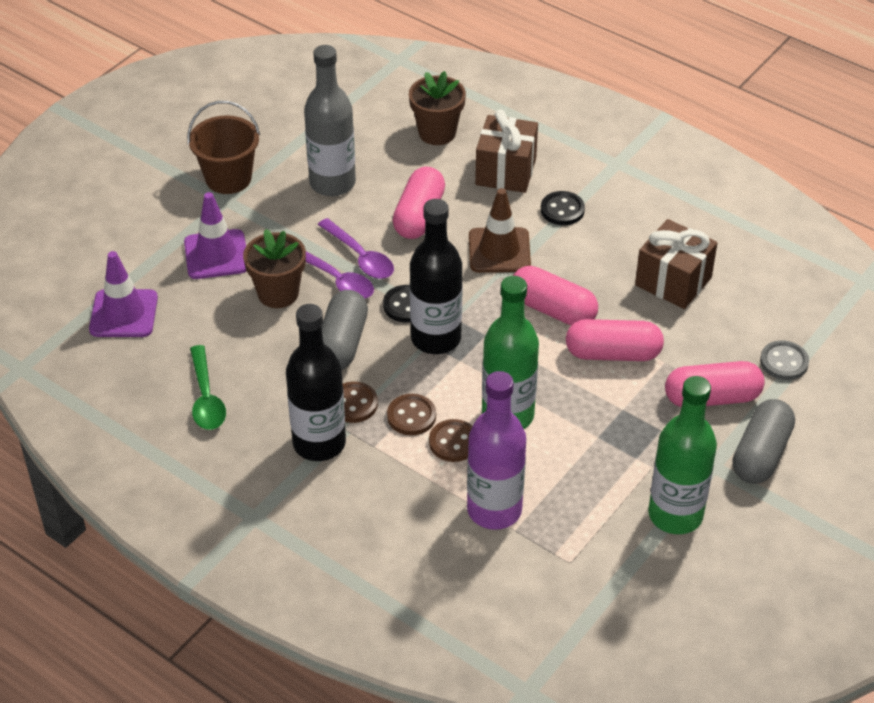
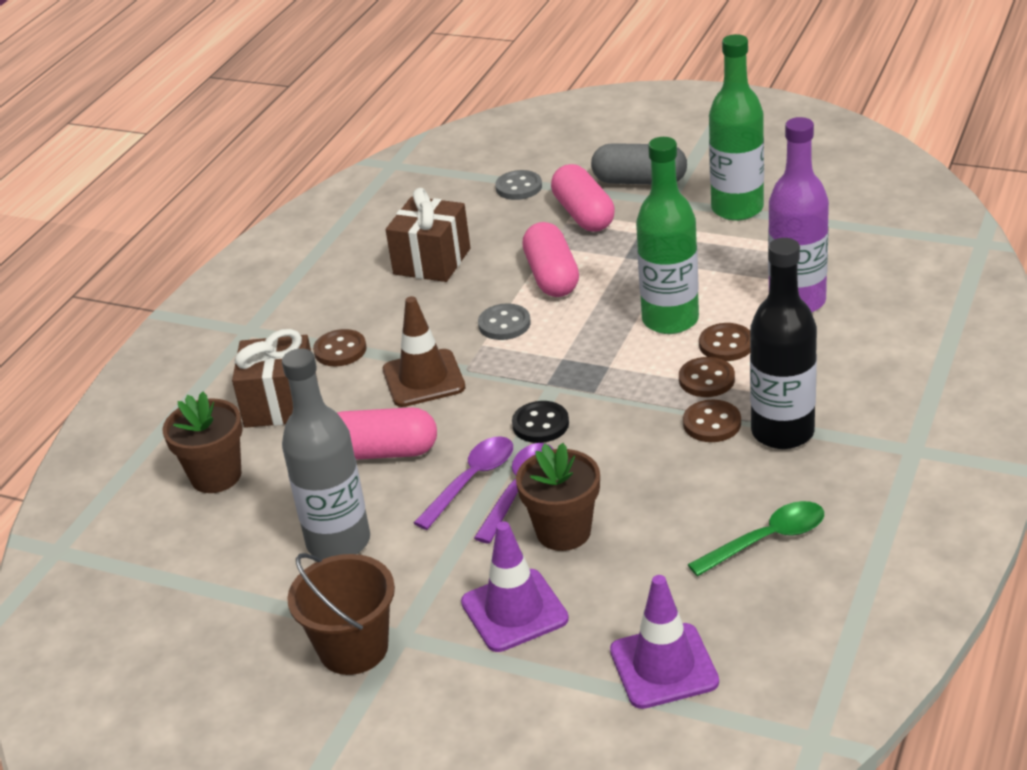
camera: 100 degrees left, 10 degrees down
(342, 343) = (623, 456): grey capsule -> none
(436, 338) = (583, 390): black bottle -> none
(553, 310) = (504, 324): pink capsule -> grey button
(562, 210) = (340, 350): black button -> brown button

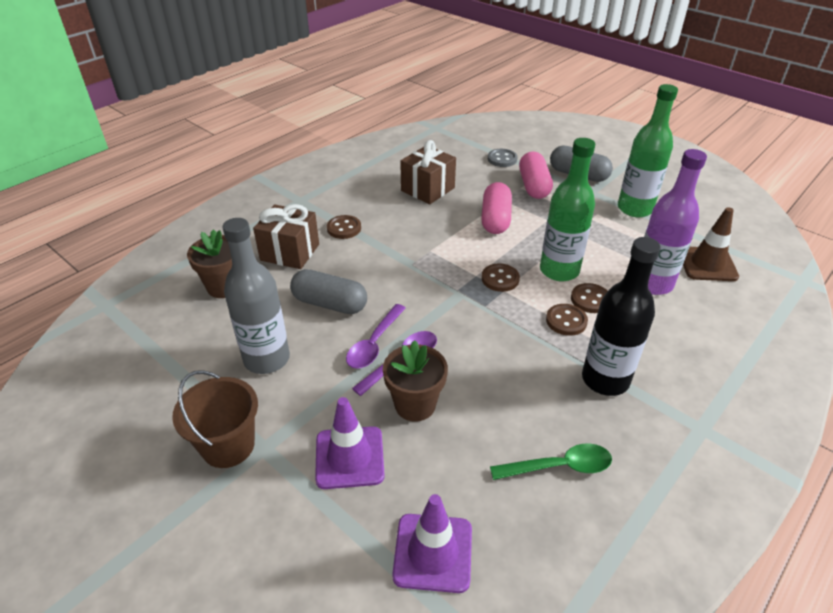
camera: 15 degrees right, 5 degrees up
(382, 452) = (330, 304): pink capsule -> grey capsule
(423, 379) = (382, 262): brown traffic cone -> brown traffic cone (707, 264)
(471, 480) = (374, 343): purple spoon -> purple spoon turned 150 degrees clockwise
(504, 324) = (451, 241): grey button -> none
(540, 424) = (439, 317): black button -> none
(712, 423) = (556, 355): brown button -> brown button (500, 279)

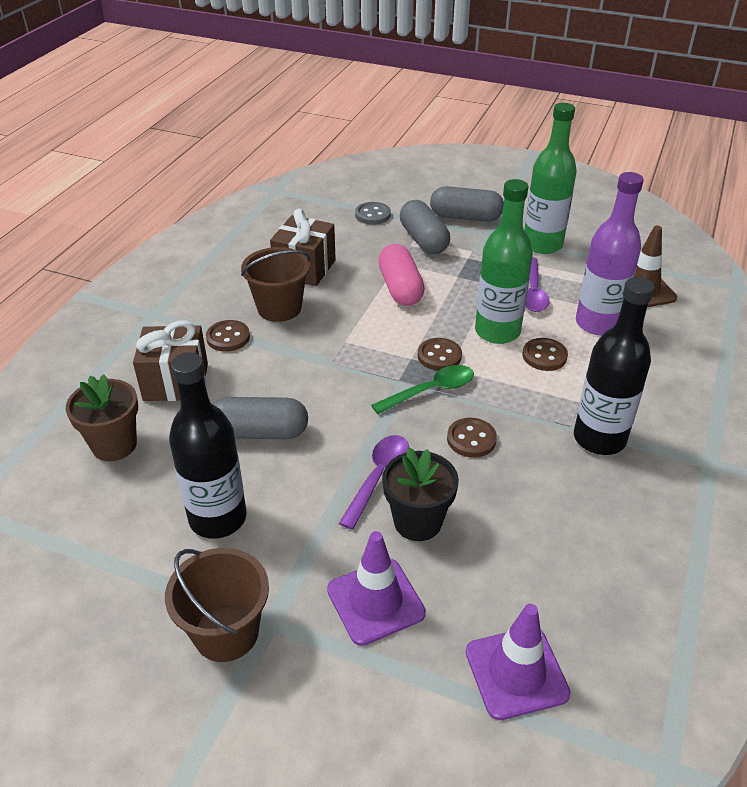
camera: 20 degrees left, 0 degrees up
(267, 359) = (218, 518): grey bottle -> black bottle
(374, 343) = (336, 465): purple spoon -> purple spoon (533, 292)
(393, 215) = (279, 308): none -> brown bucket
(415, 405) = (417, 522): brown flower pot -> black flower pot
(534, 186) = (423, 240): pink capsule -> grey capsule
(559, 467) = (597, 543): green spoon -> green spoon (430, 391)
(566, 321) = (531, 386): brown button -> brown button (471, 439)

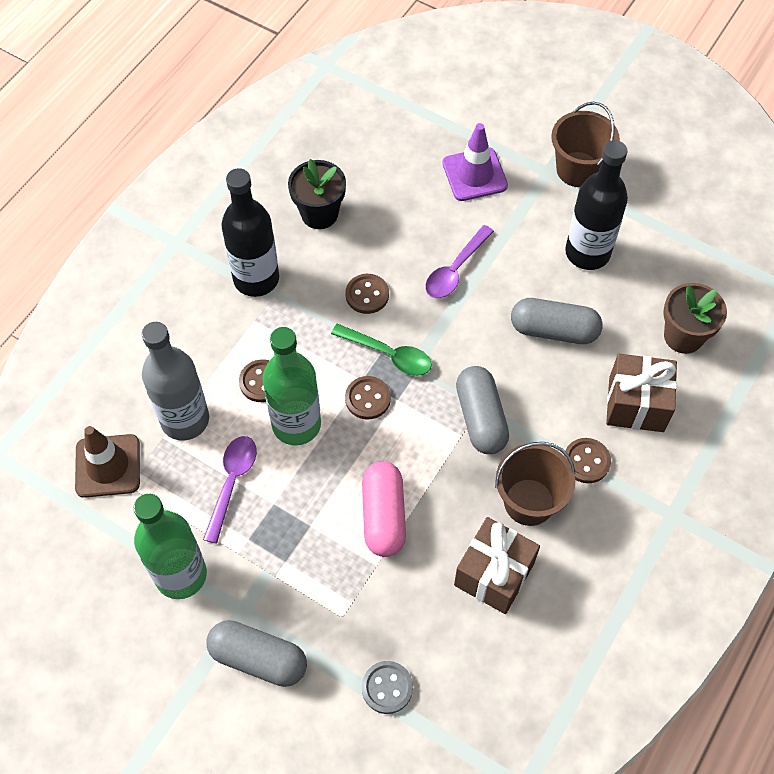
camera: 170 degrees left, 20 degrees up
(417, 522) = (432, 227): black flower pot -> black flower pot (319, 214)
(423, 240) = (331, 612): grey capsule -> grey capsule (480, 418)
(430, 391) = (388, 354): green spoon -> green spoon turned 135 degrees counterclockwise
(516, 672) = (394, 120): purple traffic cone -> none
(597, 323) = (185, 420): purple bottle -> grey bottle

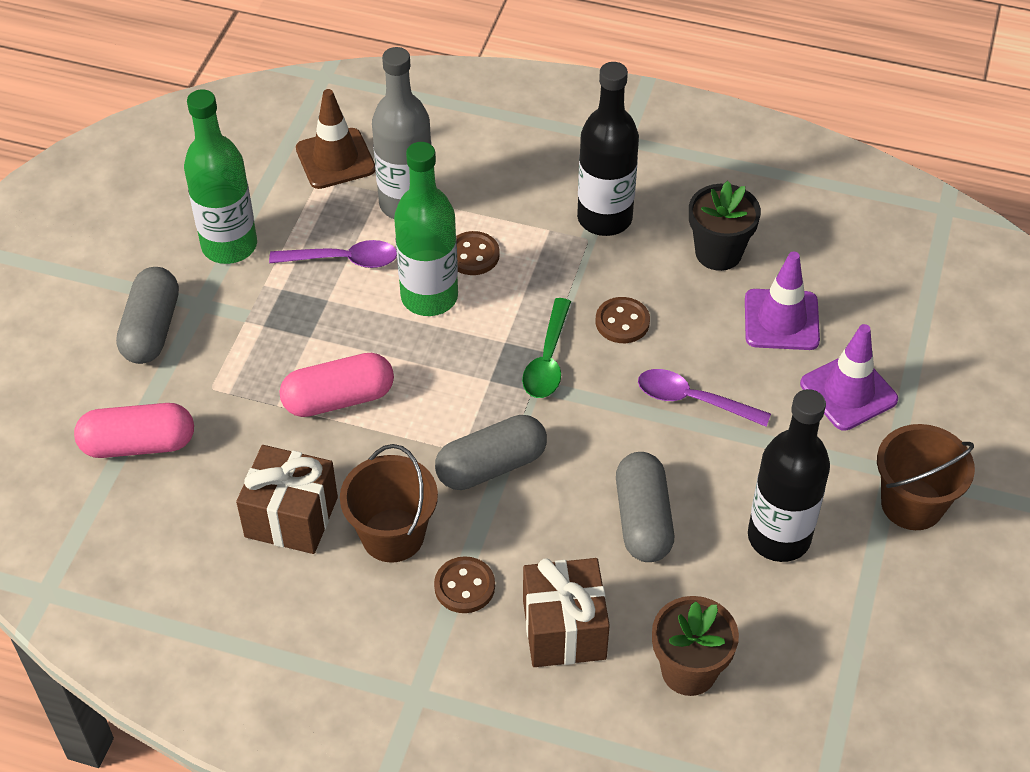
camera: 75 degrees right, 10 degrees down
(367, 399) = (482, 353): brown button -> none
(387, 688) = (138, 444): grey button -> pink capsule
(397, 194) = (781, 320): none -> purple traffic cone

